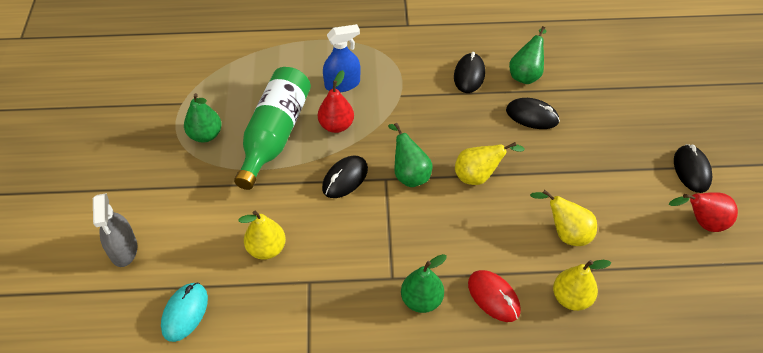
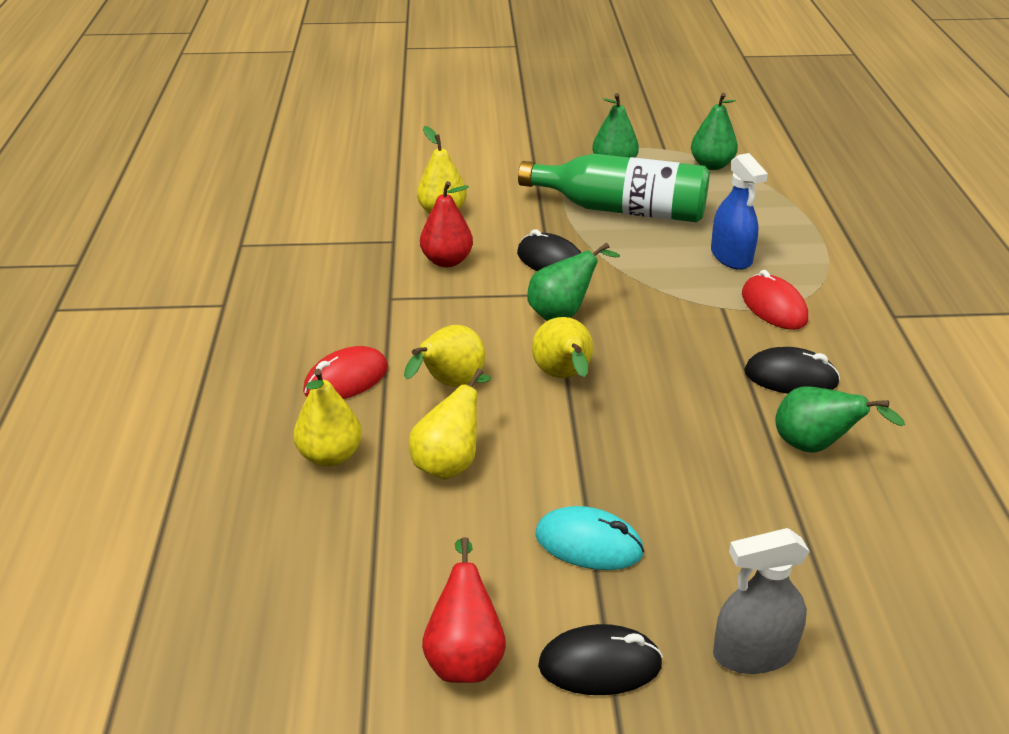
camera: 90 degrees right, 15 degrees down
(123, 250) = (448, 135): grey spray bottle -> grey spray bottle (753, 652)
(185, 313) = (366, 172): turquoise mouse -> turquoise mouse (589, 544)
(336, 125) = (647, 253): red pear -> red pear (447, 261)
(400, 72) = (774, 307): none -> red mouse
(421, 300) = (353, 319): green pear -> green pear (711, 165)
(492, 236) = (449, 384): none -> yellow pear
(532, 116) = (708, 445): black mouse -> none

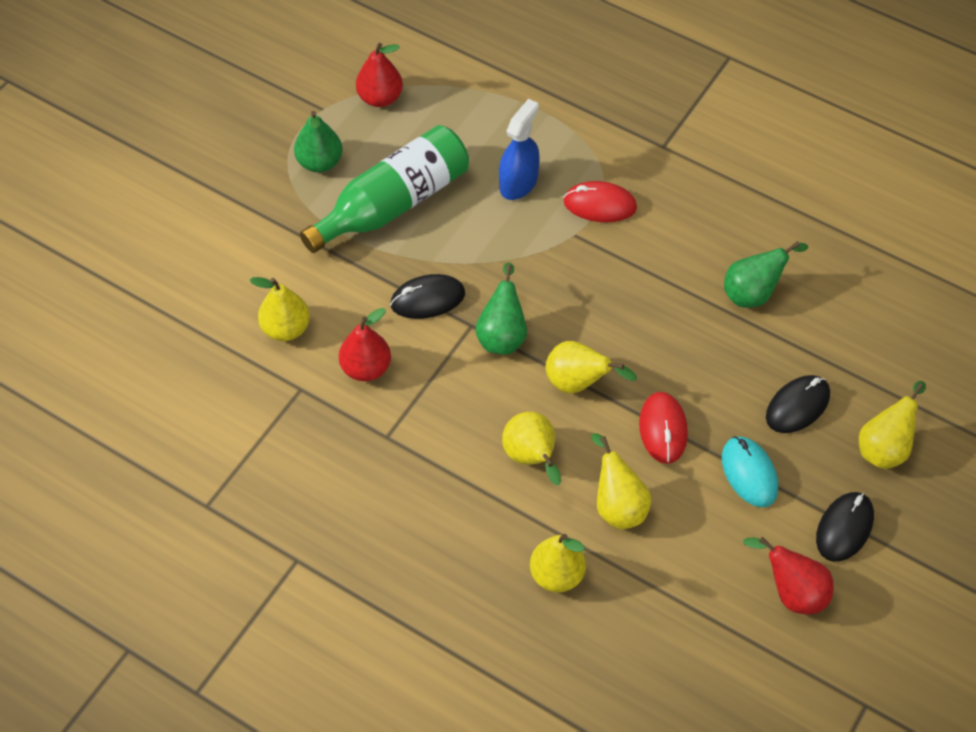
camera: 55 degrees left, 20 degrees up
(346, 380) = (474, 522): red mouse -> red mouse (663, 429)
(589, 544) = (749, 473): turquoise mouse -> turquoise mouse turned 75 degrees counterclockwise
(711, 165) = (380, 98): green pear -> red pear
(731, 256) = (518, 183): blue spray bottle -> blue spray bottle turned 75 degrees counterclockwise
(753, 652) = (885, 448): grey spray bottle -> yellow pear
(790, 377) = (680, 255): black mouse -> black mouse (797, 406)

